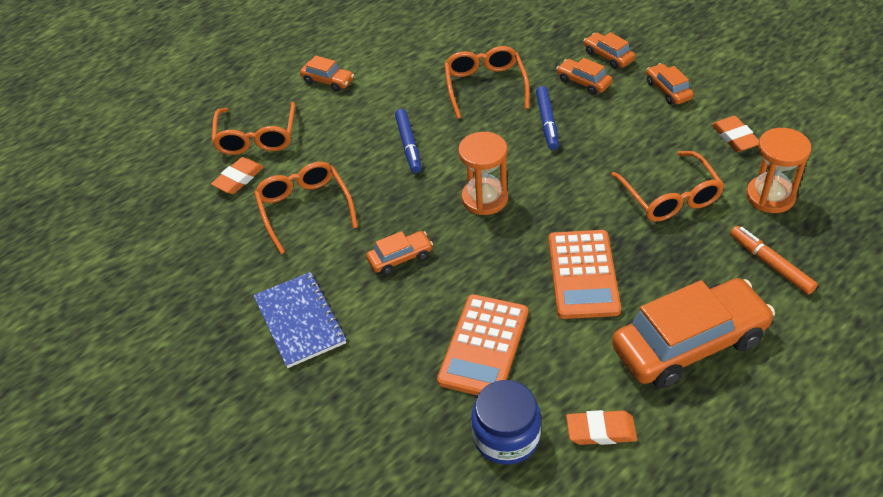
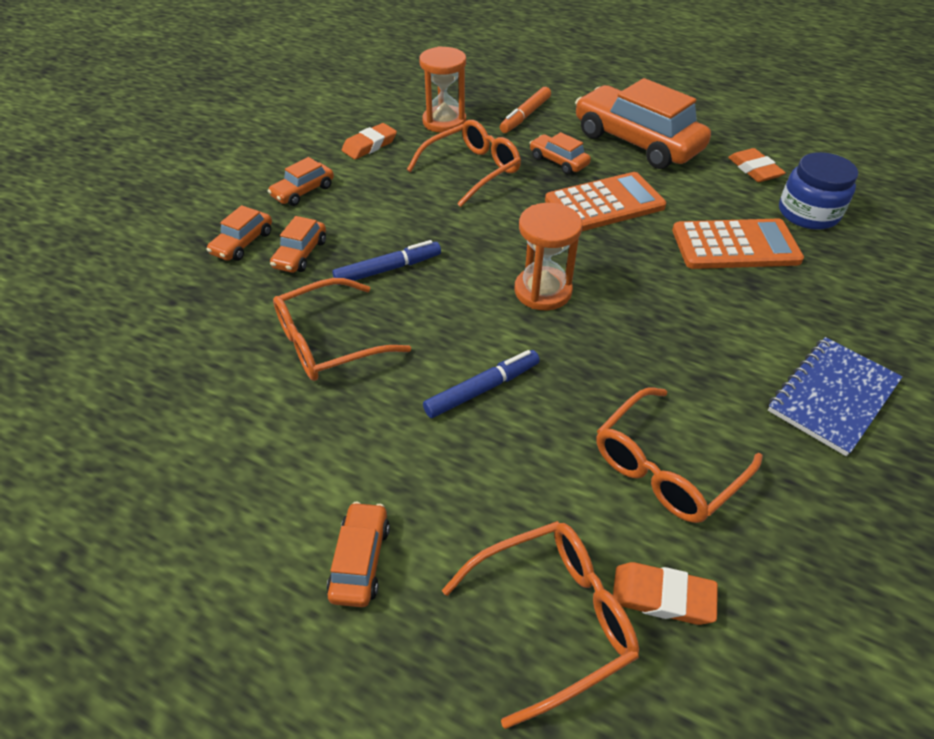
camera: 115 degrees left, 0 degrees up
(400, 258) = (677, 337): orange car -> orange car (558, 161)

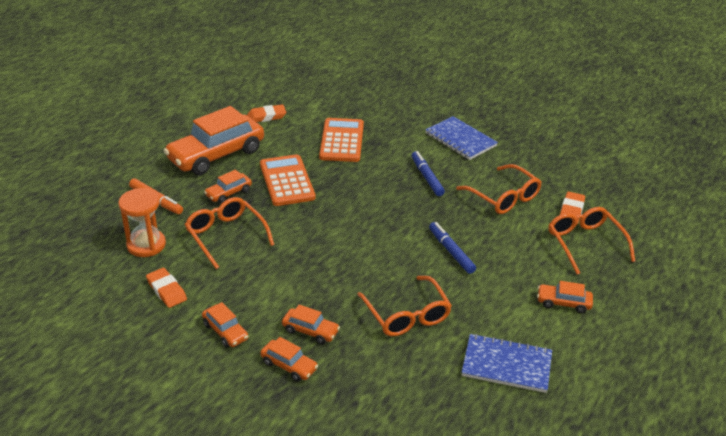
camera: 85 degrees left, 10 degrees down
(212, 464) = (506, 365): none -> blue notebook
(388, 269) = (337, 285): blue marker -> blue marker (426, 177)
(543, 291) = (371, 219): orange hourglass -> none
(808, 213) = (317, 109): blue jar -> none

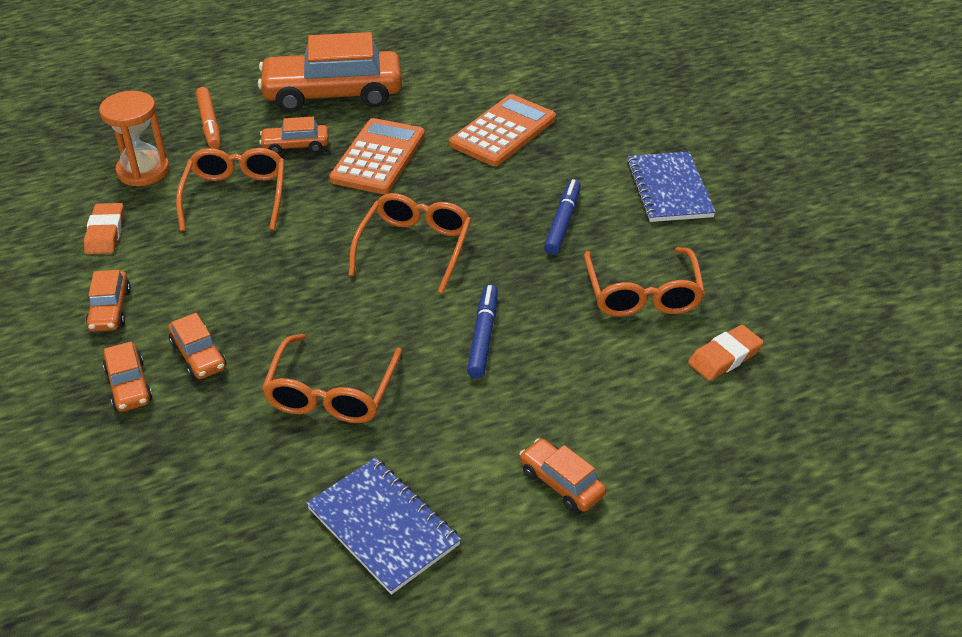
camera: 35 degrees right, 5 degrees up
(266, 116) = (443, 68): orange eraser -> none
(585, 243) = (693, 413): orange glasses -> orange glasses (414, 248)

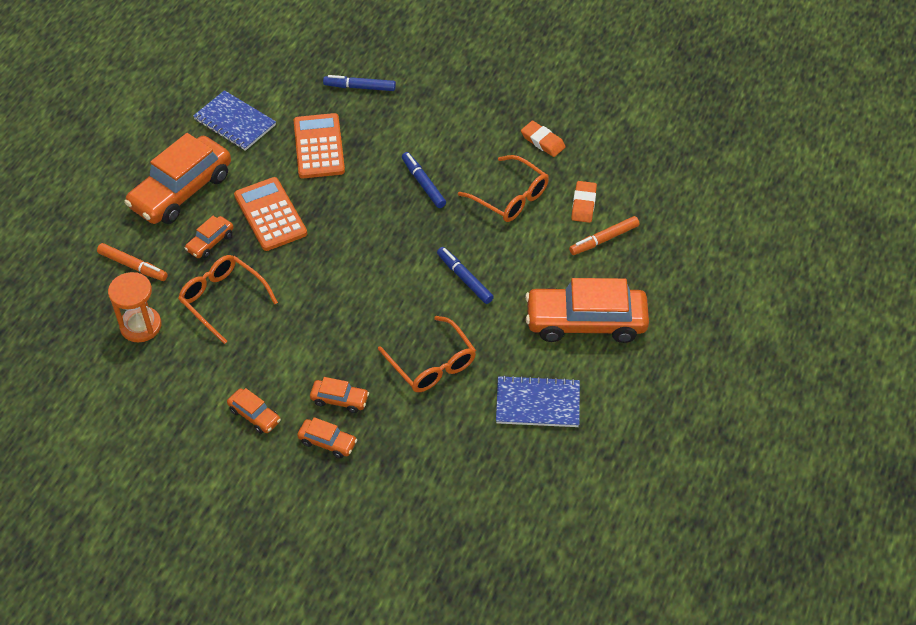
camera: 45 degrees left, 10 degrees up
(105, 233) = (180, 378): orange eraser -> orange eraser (542, 141)
(414, 248) = (367, 256): orange glasses -> none
(561, 483) = (585, 322): orange car -> orange car, size x2.19
(612, 108) = (360, 87): none -> blue marker
(669, 189) = (452, 123): blue notebook -> blue notebook (235, 122)
(703, 411) = (604, 239): none -> orange marker

